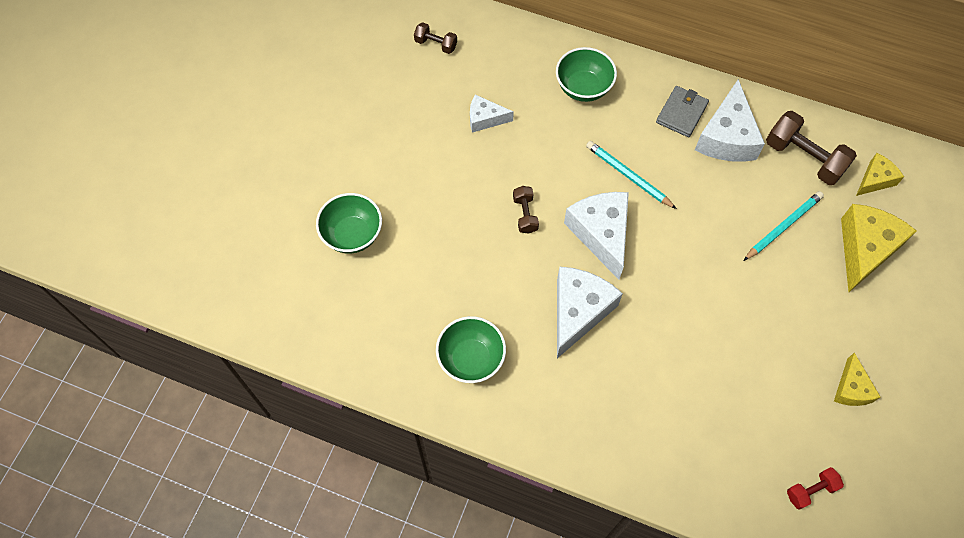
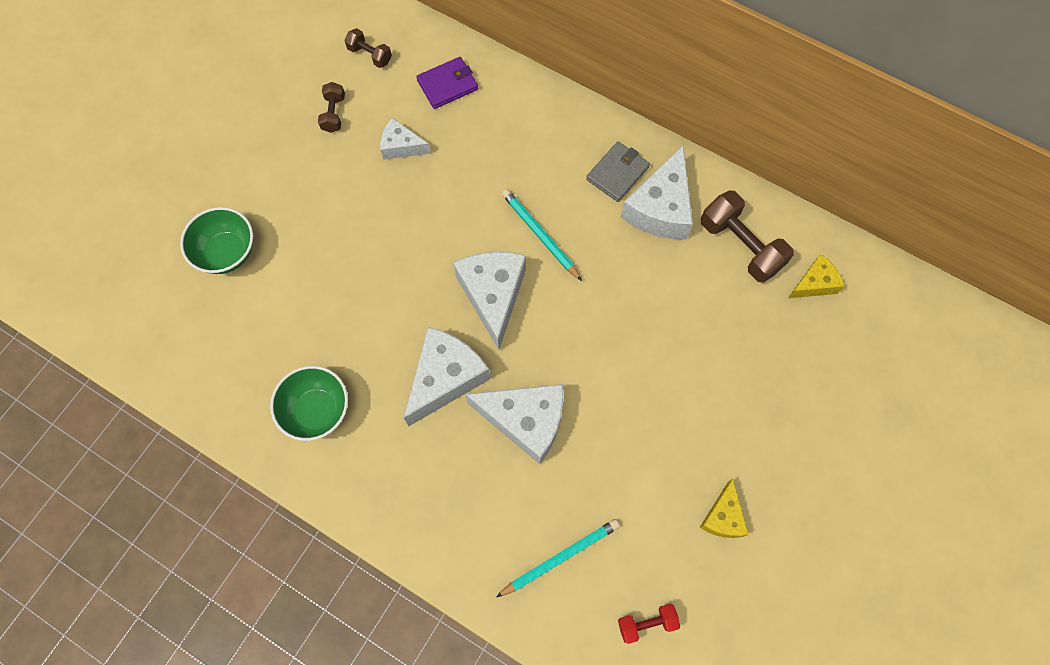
camera: 10 degrees right, 5 degrees up
(512, 60) = (447, 85): none -> purple wallet
(525, 214) = (416, 260): brown dumbbell -> brown dumbbell (334, 114)
(583, 88) = (517, 128): green bowl -> none
(659, 336) = (525, 421): none -> white cheese
(783, 227) = (696, 320): turquoise pencil -> turquoise pencil (560, 557)
(865, 249) = (781, 361): yellow cheese -> none

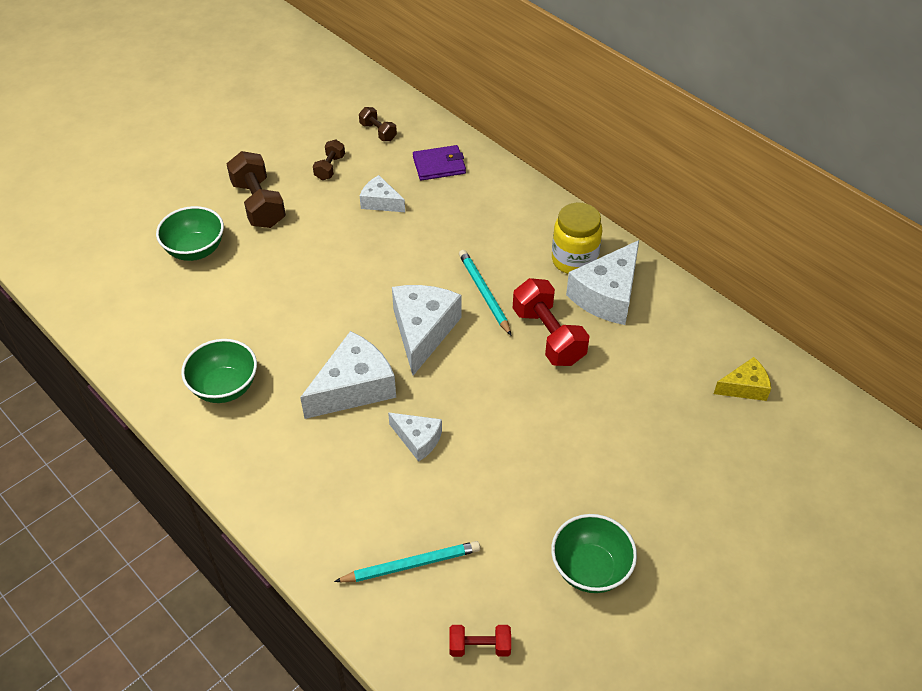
camera: 15 degrees right, 20 degrees down
(525, 421) = (418, 439): white cheese -> white cheese, size x0.56
(616, 271) = (548, 336): none -> red dumbbell
(617, 173) = (574, 260): grey wallet -> yellow jar
(723, 517) = (590, 569): yellow cheese -> green bowl
(740, 246) = (677, 341): brown dumbbell -> brown dumbbell (258, 204)

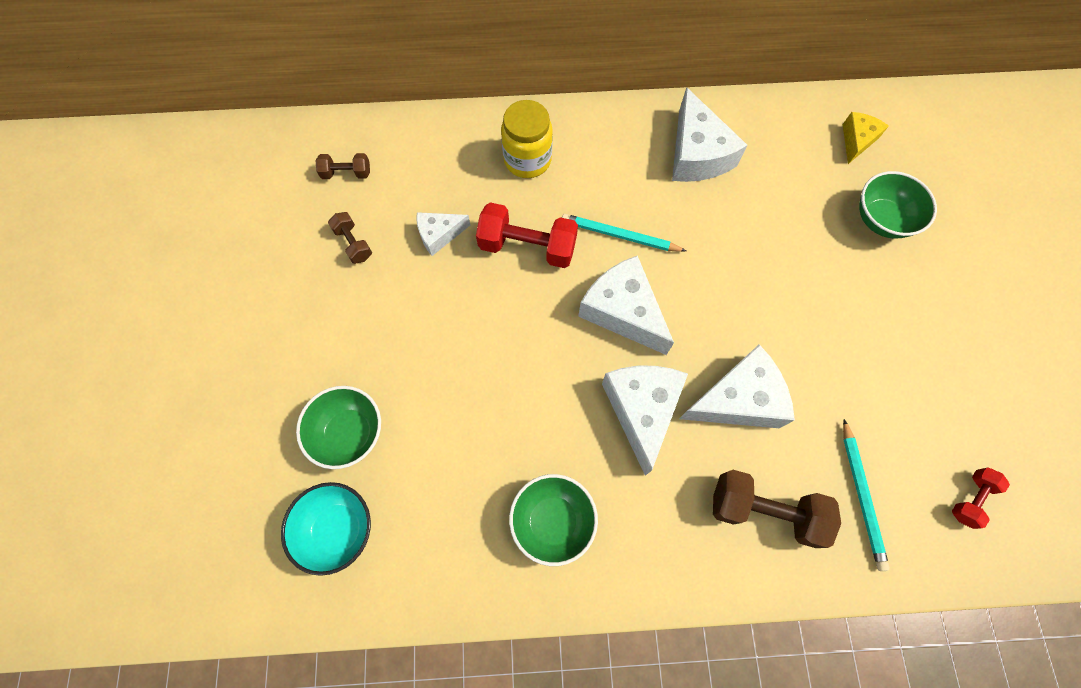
camera: 50 degrees left, 20 degrees up
(127, 285) = (338, 529): none -> turquoise bowl
(258, 204) = (341, 336): brown dumbbell -> brown dumbbell (764, 510)
(411, 565) = (861, 495): turquoise pencil -> turquoise pencil turned 150 degrees clockwise
(418, 439) = (737, 399): white cheese -> white cheese, size x1.78
(439, 165) = (438, 158): purple wallet -> none
(548, 336) = (705, 225): red dumbbell -> red dumbbell (527, 246)
(574, 260) = (640, 147): yellow jar -> yellow jar (527, 160)
(590, 569) = (949, 368): green bowl -> green bowl (881, 219)

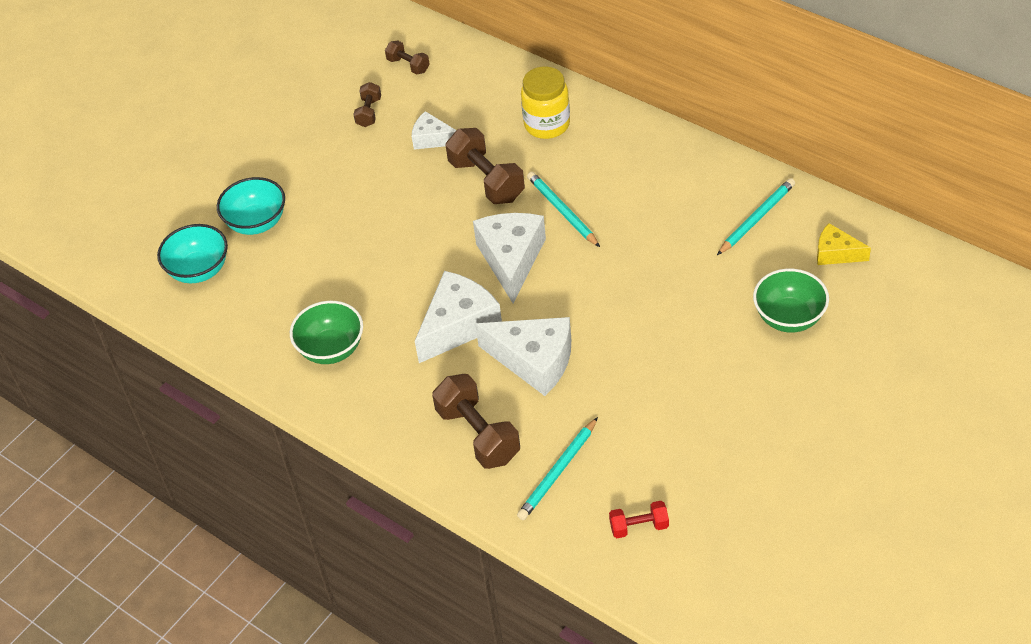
camera: 45 degrees right, 20 degrees down
(349, 433) = (257, 223): green bowl -> turquoise bowl
(527, 246) = (486, 180): red dumbbell -> brown dumbbell
(696, 154) = (685, 190): white cheese -> none
(773, 146) = (756, 218): none -> turquoise pencil
(857, 140) = (836, 253): yellow cheese -> yellow cheese turned 135 degrees counterclockwise

